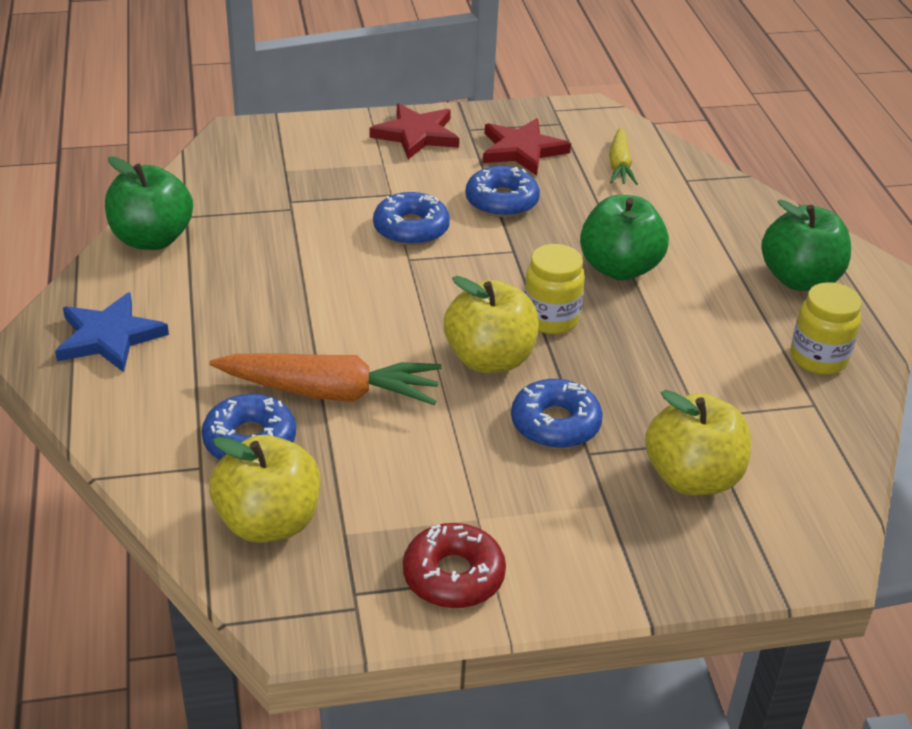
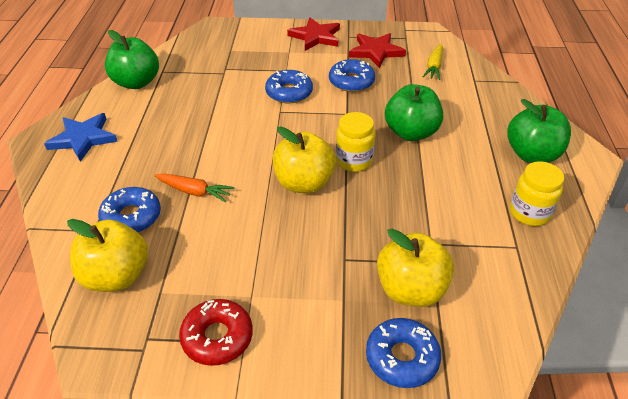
camera: 15 degrees right, 5 degrees up
(329, 392) = (194, 191): orange carrot -> orange carrot, size x0.57
(555, 424) = (329, 234): blue donut -> blue donut (402, 357)

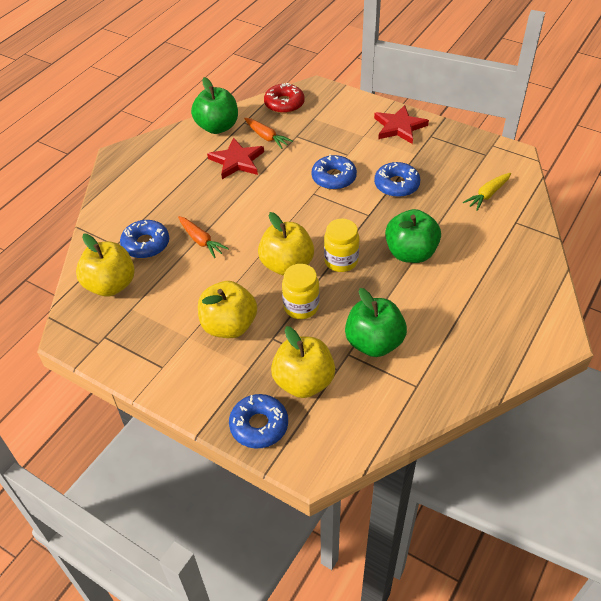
camera: 30 degrees right, 5 degrees up
(83, 138) = (149, 166): blue star -> none
(195, 77) = (266, 137): none -> orange carrot
(217, 337) = (148, 355): red donut -> red donut (284, 104)
(289, 265) = (229, 326): none -> yellow apple
(376, 52) = (444, 161): red star -> red star (237, 161)
(529, 213) = (453, 363): yellow jar -> yellow jar (301, 307)
(532, 154) = (504, 314): green apple -> green apple (374, 343)

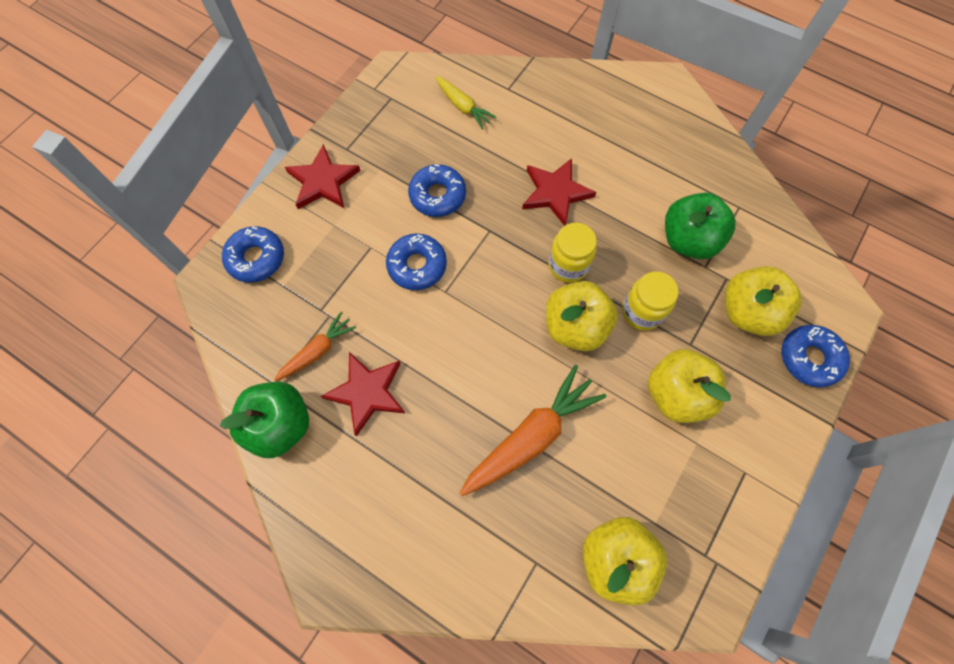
camera: 90 degrees left, 20 degrees up
(146, 244) = (536, 516): blue donut -> blue donut (256, 258)
(201, 240) = (530, 437): orange carrot -> orange carrot, size x1.76
(284, 104) = (240, 325): red donut -> none
(410, 253) = (555, 193): green apple -> red star

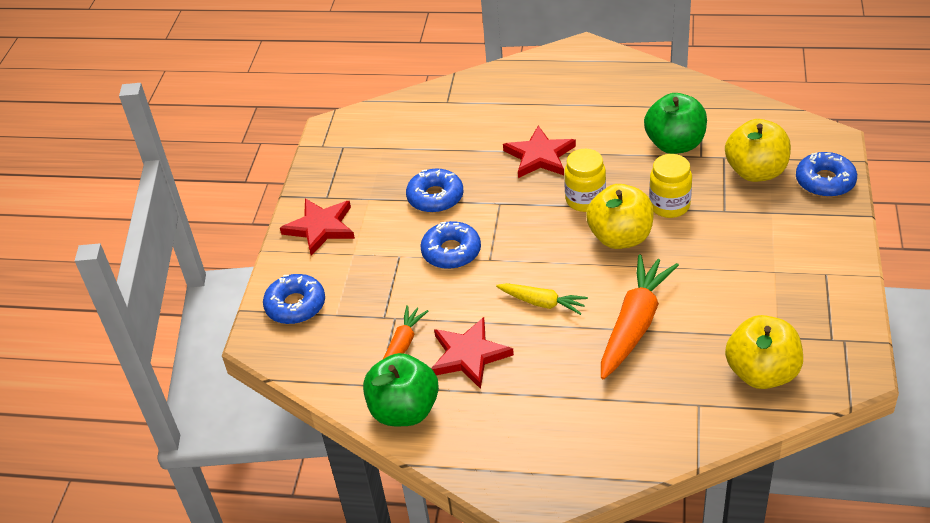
camera: 20 degrees left, 25 degrees down
(462, 106) = (414, 128): yellow carrot -> yellow carrot (542, 303)
(676, 394) = (735, 247): yellow apple -> none

